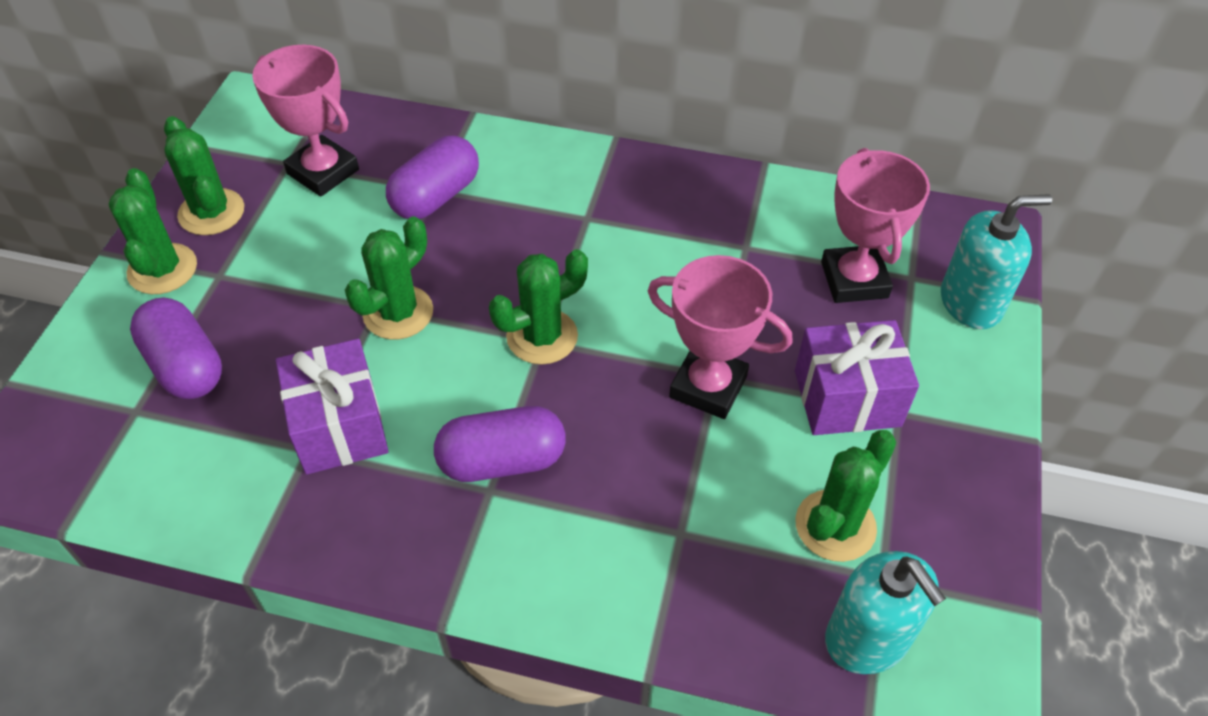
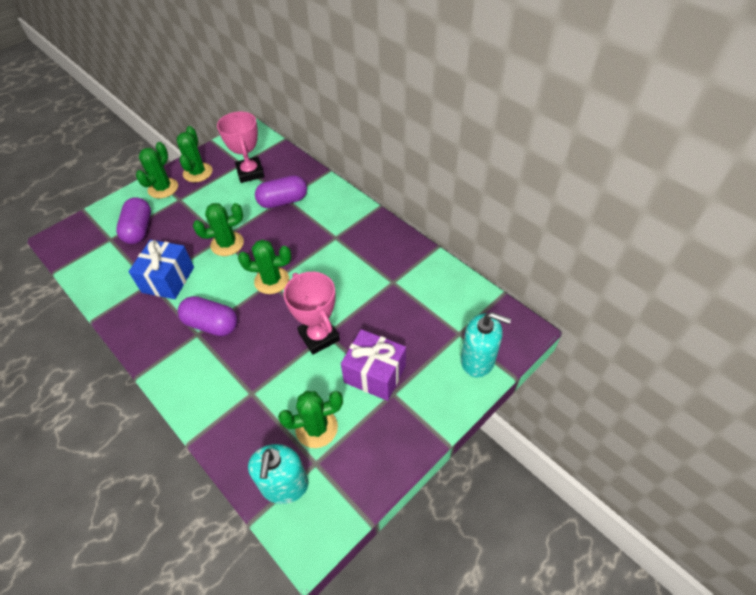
camera: 35 degrees right, 0 degrees up
(339, 426) = (168, 280): purple gift -> blue gift
(854, 280) = (429, 321): pink trophy -> none

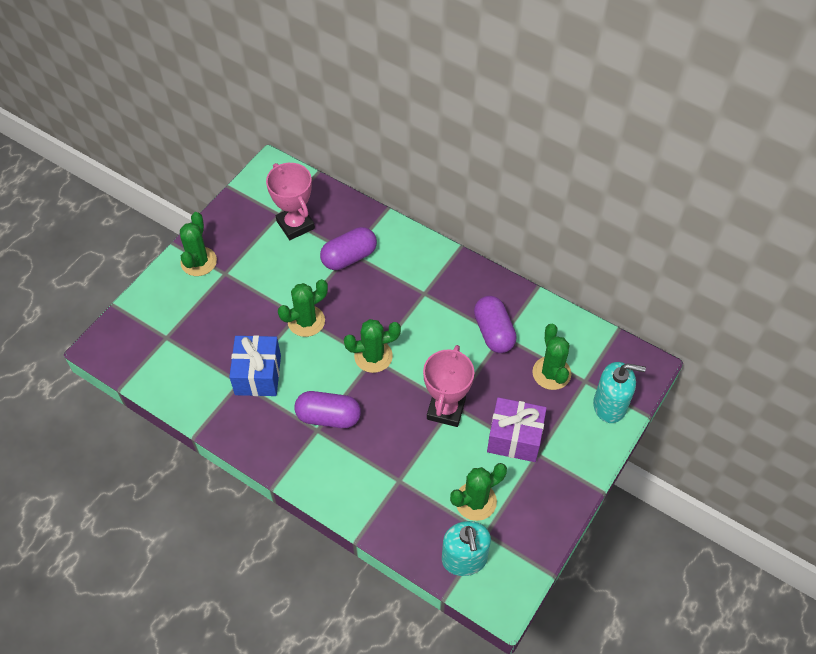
camera: 15 degrees left, 5 degrees up
(139, 229) = (195, 320): purple capsule -> purple capsule (493, 332)
(197, 173) = (231, 234): green cactus -> green cactus (551, 373)
(319, 336) = (446, 409): pink trophy -> pink trophy turned 60 degrees clockwise

